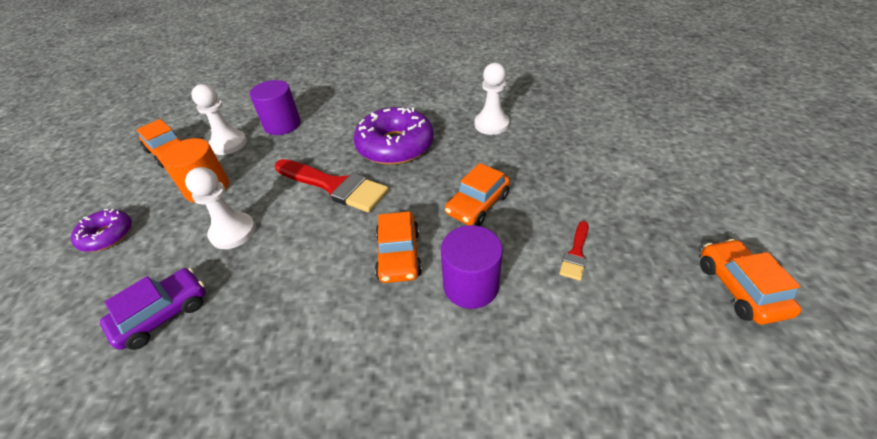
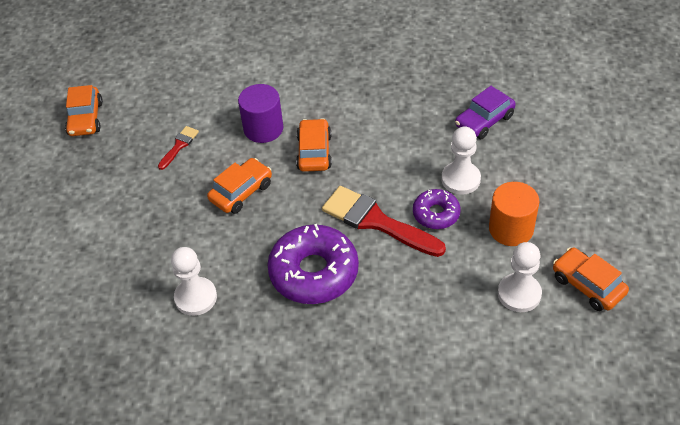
camera: 175 degrees left, 5 degrees up
(107, 235) = (578, 183): purple donut -> purple donut (436, 214)
(282, 125) = (461, 324): purple cylinder -> none

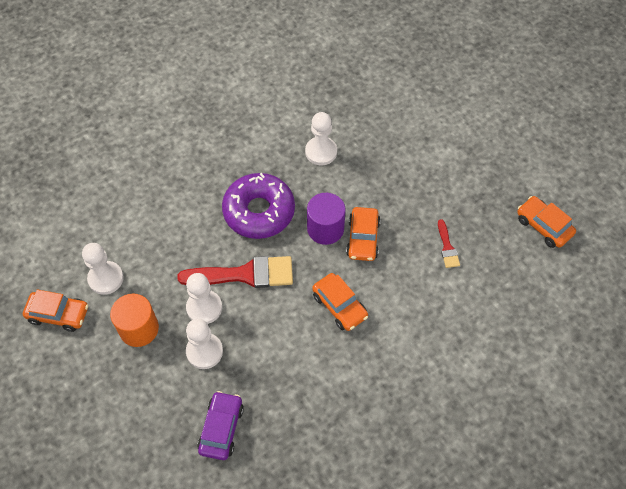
camera: 140 degrees right, 10 degrees up
(263, 128) = (399, 303): purple cylinder -> purple cylinder (325, 229)
(436, 214) = (204, 308): purple donut -> white pawn

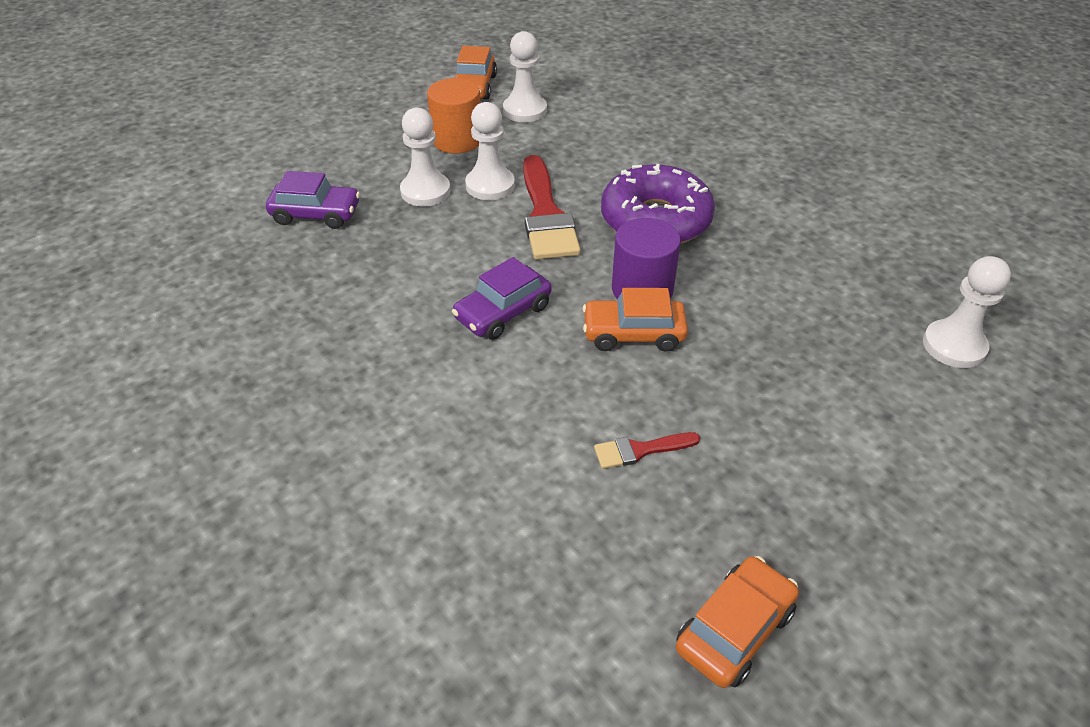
camera: 85 degrees right, 15 degrees down
(321, 152) = (792, 276): white pawn -> white pawn (954, 346)
(339, 306) = (503, 312): orange car -> purple car

